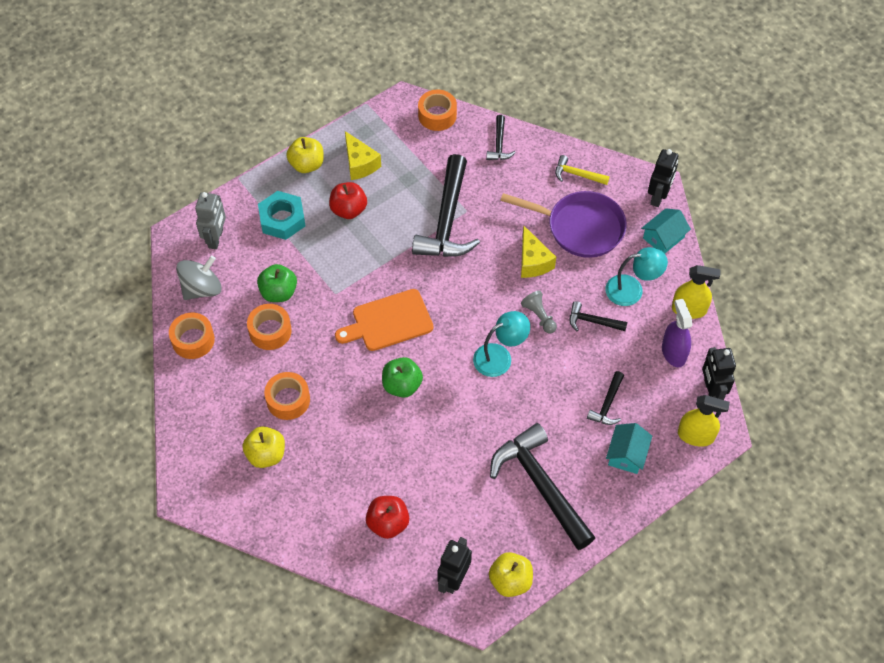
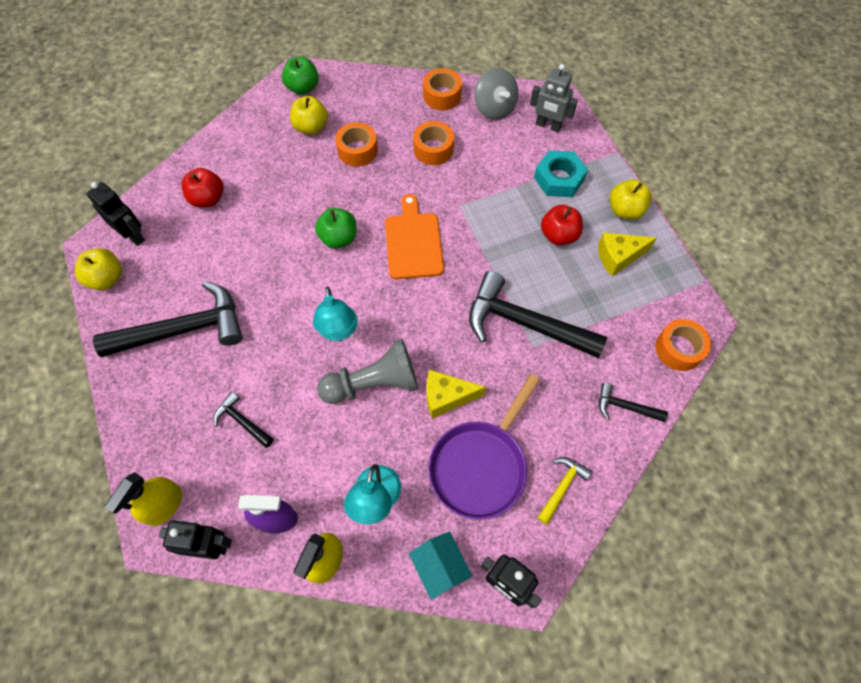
camera: 105 degrees right, 5 degrees up
(278, 292) = (474, 162): green apple -> green apple (303, 88)
(539, 316) = (374, 383): grey pawn -> grey pawn, size x1.92
(592, 321) = (348, 438): black hammer -> none
(627, 454) = (177, 422): turquoise house -> none

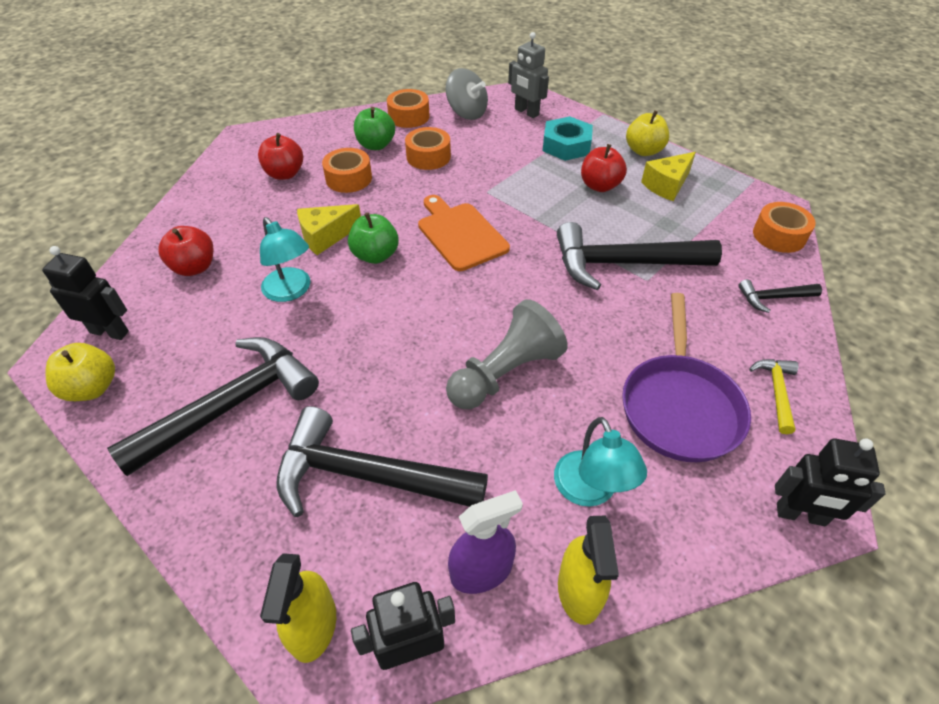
camera: 25 degrees left, 15 degrees down
(242, 421) = (367, 476): black hammer -> black hammer, size x2.15
(303, 88) = (256, 146): green apple -> green apple (376, 145)
(311, 127) = (285, 174): yellow apple -> red apple
(338, 331) = (430, 338): turquoise lamp -> turquoise lamp (291, 291)
(440, 567) = (717, 532): turquoise house -> none
(446, 397) = (595, 356): yellow cheese -> yellow cheese (325, 236)
(548, 126) = (526, 112): grey robot -> grey robot turned 45 degrees clockwise

